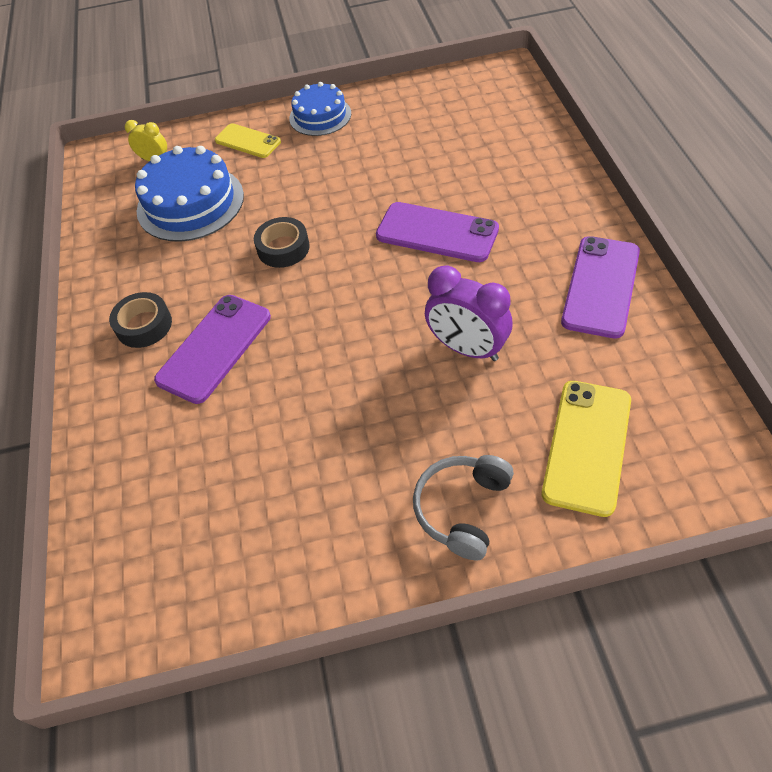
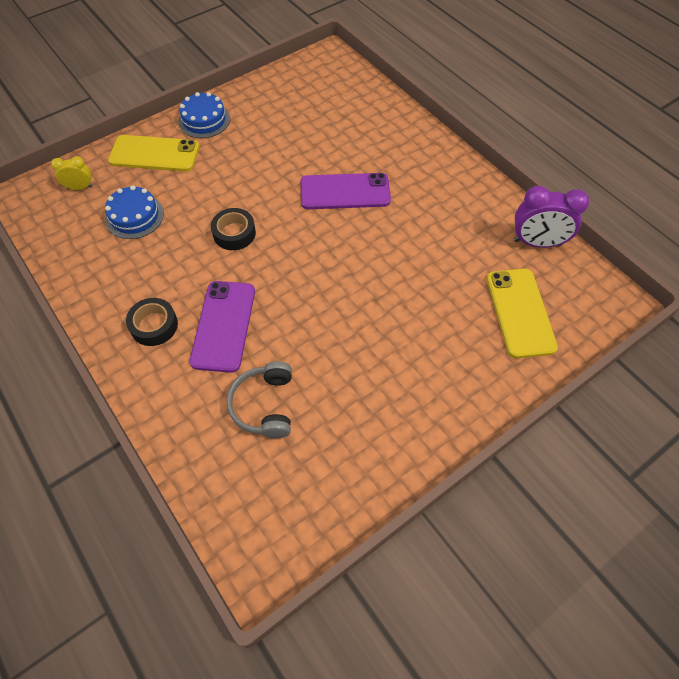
camera: 30 degrees left, 5 degrees up
(190, 203) = (134, 216): blue cake -> blue cake, size x0.63
(248, 141) = (154, 154): yellow phone -> yellow phone, size x1.56
(462, 509) = (464, 380): grey headphones -> grey headphones (264, 405)
(467, 349) = (410, 270): purple clock -> purple clock (537, 243)
(600, 286) = (475, 202): purple phone -> none

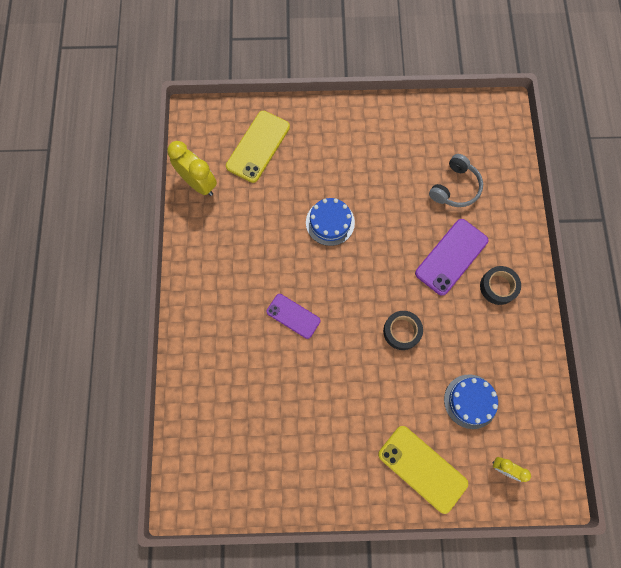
camera: 145 degrees left, 15 degrees up
(204, 120) = (356, 485): blue cake -> blue cake (330, 222)
(345, 192) = (293, 316): purple phone -> purple phone, size x0.64
(537, 243) = (199, 183): purple clock -> yellow clock

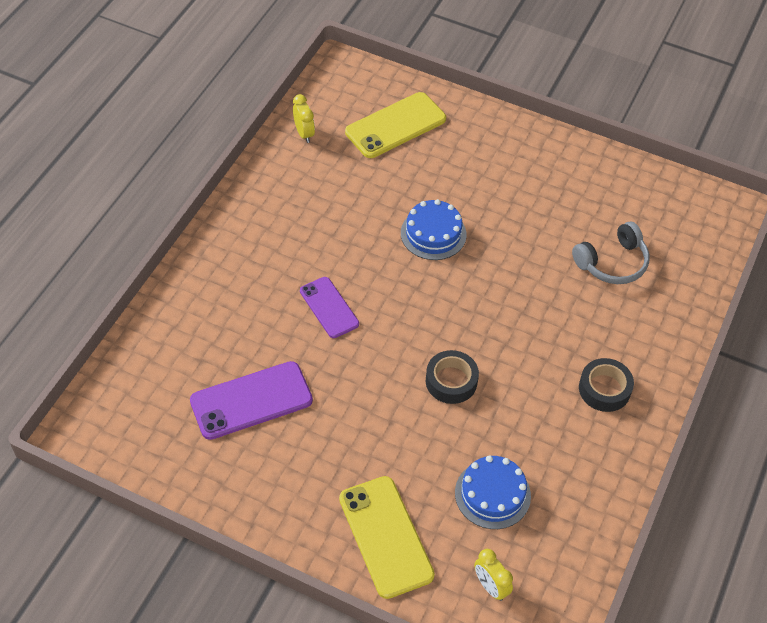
camera: 25 degrees right, 20 degrees down
(199, 183) = (304, 133): yellow clock -> yellow clock, size x0.56
(451, 257) = (563, 332): purple phone -> purple phone (251, 401)

